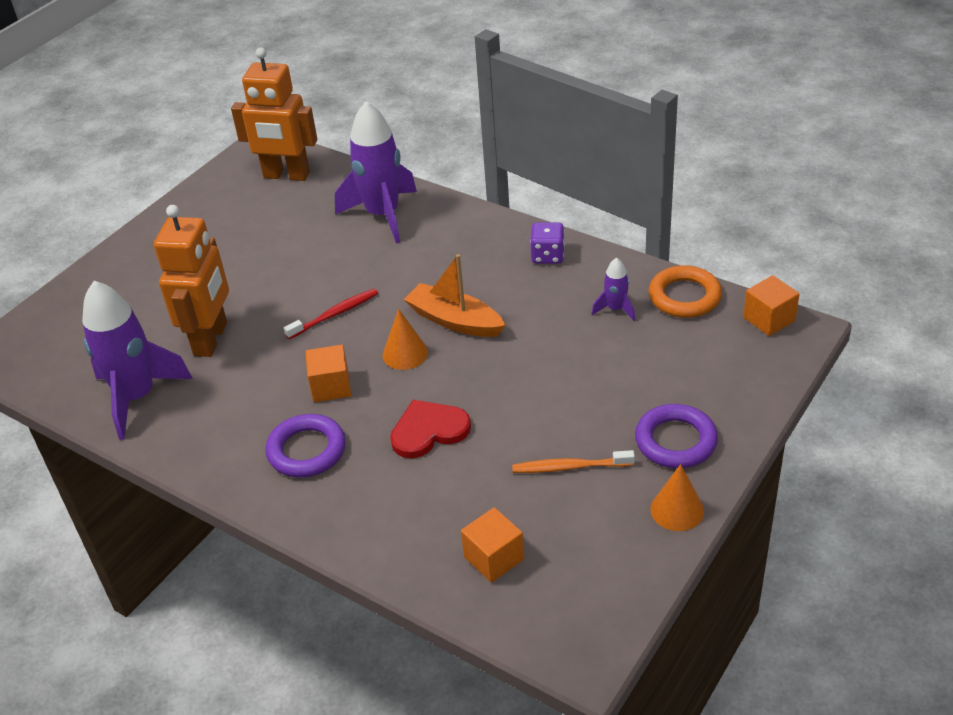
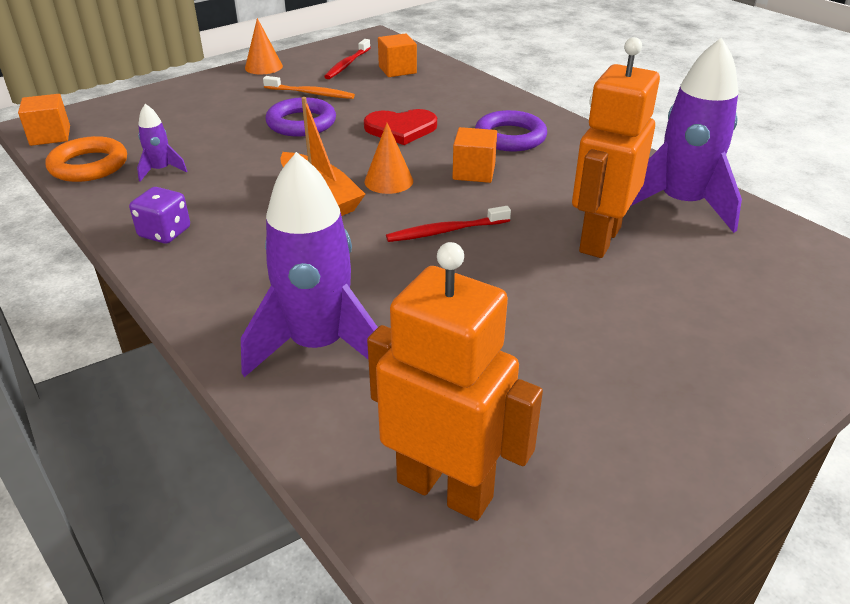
camera: 165 degrees left, 5 degrees down
(570, 552) = (347, 64): none -> red toothbrush
(675, 441) = (224, 91): purple ring -> purple ring (301, 123)

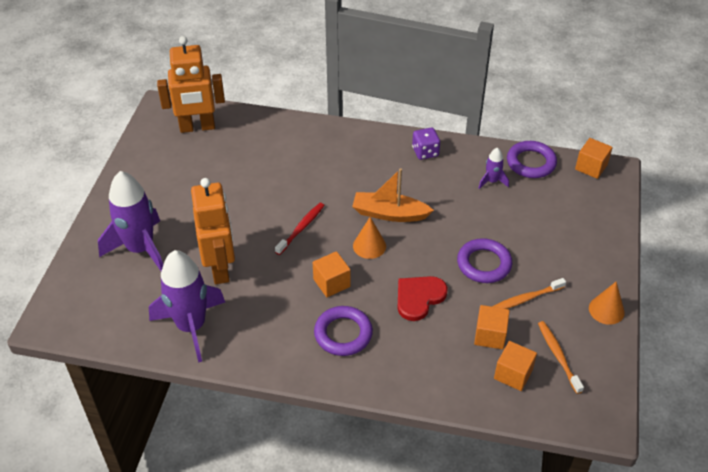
camera: 140 degrees right, 10 degrees up
(89, 165) = (531, 163): orange ring -> purple ring
(318, 345) = (290, 145): purple rocket -> purple rocket (140, 249)
(347, 64) = (558, 356): red toothbrush -> orange toothbrush
(379, 89) = (490, 335): none -> orange cube

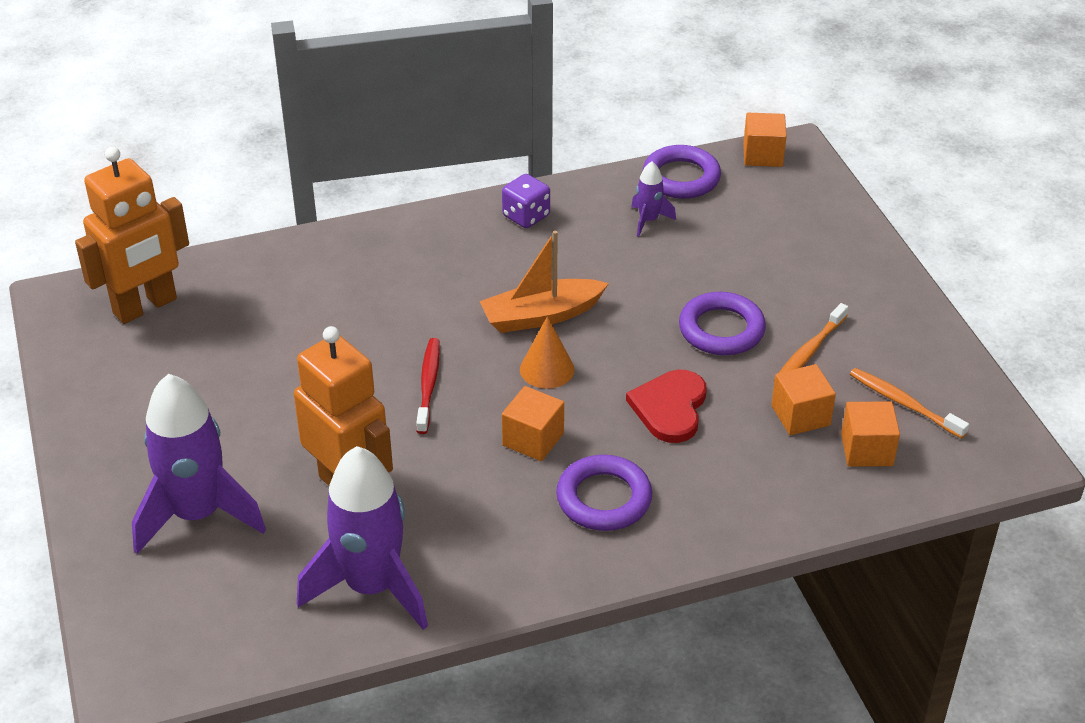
camera: 30 degrees left, 5 degrees down
(606, 310) = (918, 323): orange cone -> none

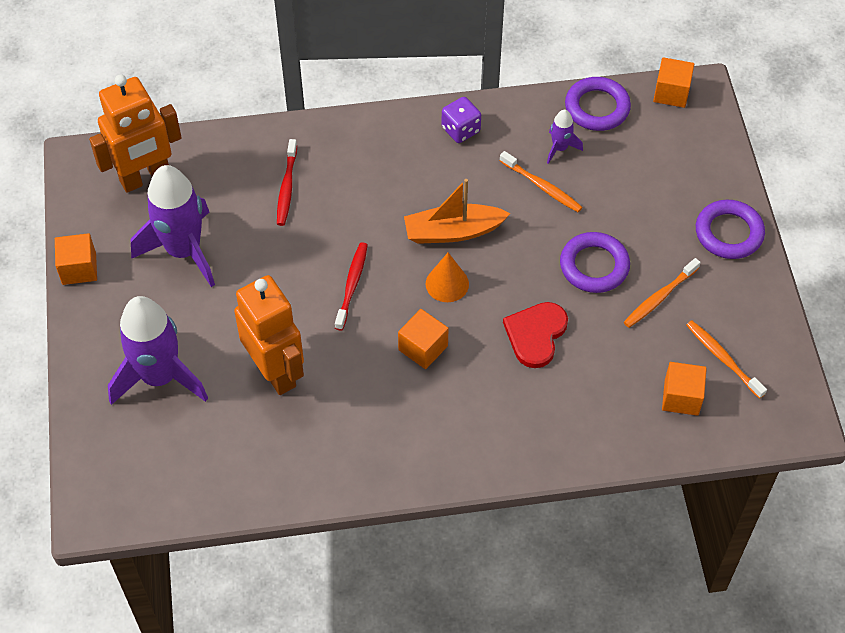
camera: 10 degrees right, 15 degrees up
(326, 295) = (287, 187): none -> red toothbrush
(371, 587) = (277, 460): purple rocket -> purple rocket (183, 251)
(604, 498) = (466, 410): purple ring -> purple ring (729, 233)
(637, 259) = (542, 186): none -> orange toothbrush
(800, 415) = (637, 357): orange cube -> orange cube (79, 268)

